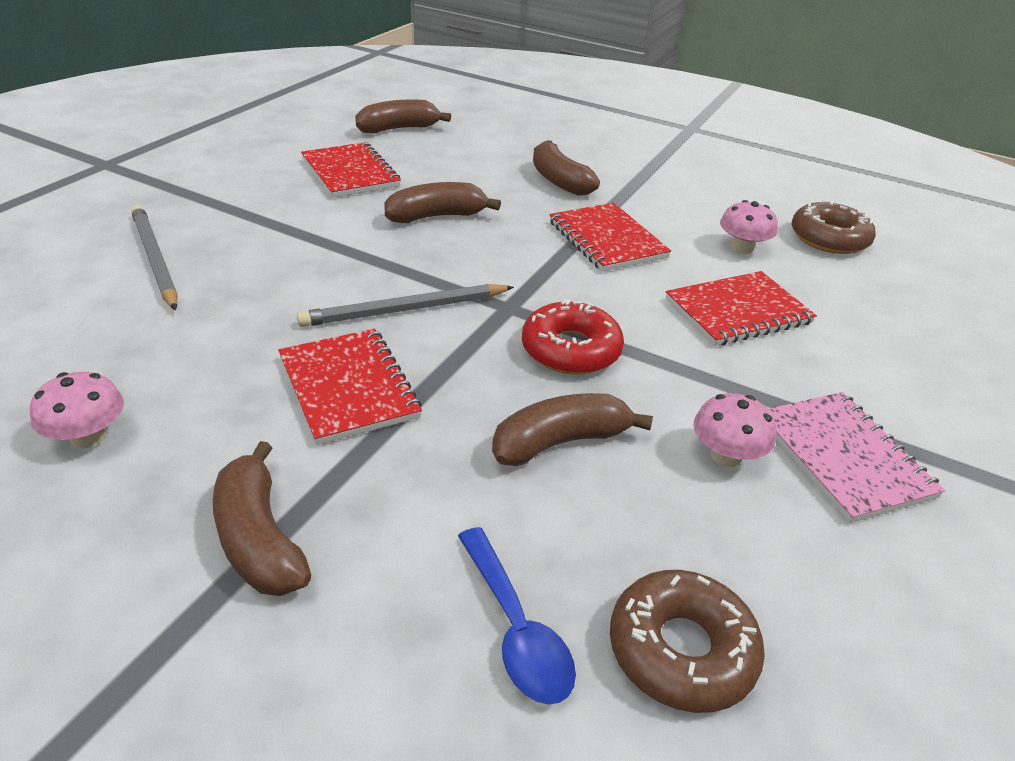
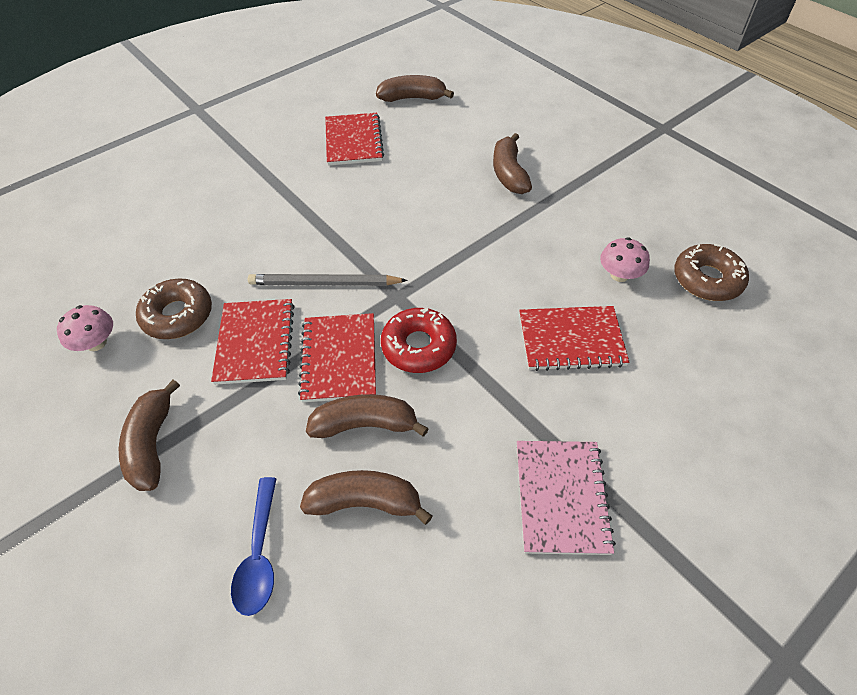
camera: 25 degrees right, 15 degrees up
(154, 259) = (190, 204): grey pencil -> none
(436, 216) = (393, 197): brown banana -> brown banana (365, 502)
(607, 240) = (510, 244): red notebook -> red notebook (339, 359)
(681, 650) = (347, 605): brown donut -> brown donut (178, 315)
(726, 455) = (473, 469): pink mushroom -> none

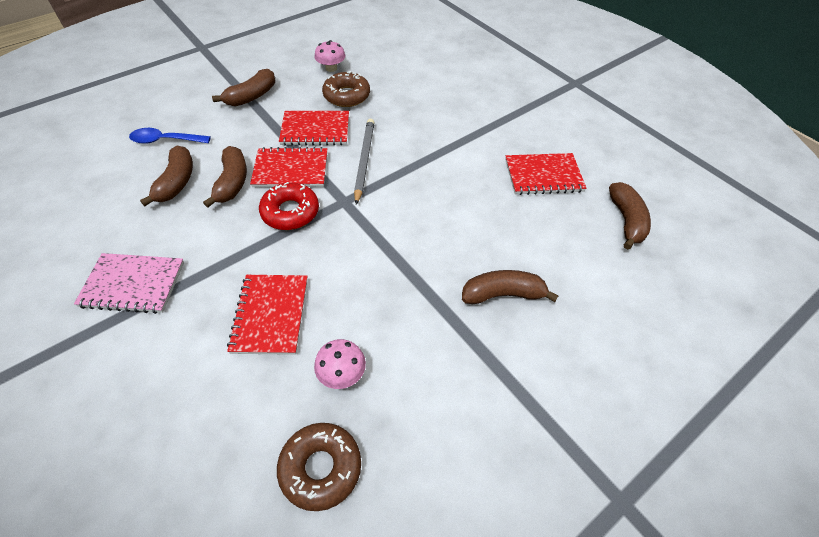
camera: 90 degrees right, 0 degrees up
(152, 444) = (252, 96): brown banana -> brown banana turned 135 degrees clockwise

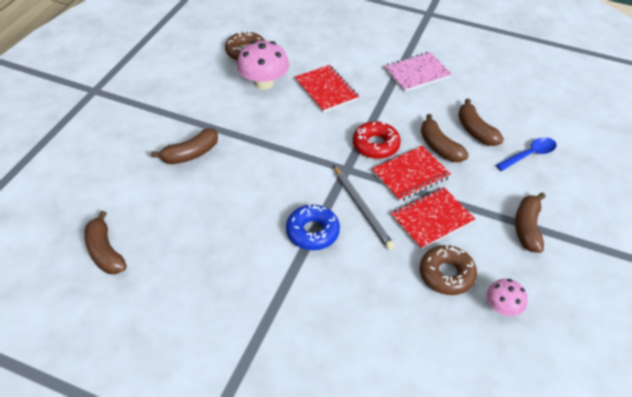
camera: 150 degrees right, 5 degrees down
(342, 373) = (264, 83): pink mushroom -> pink mushroom, size x1.73
(423, 160) = (312, 232): none -> blue donut
(543, 175) = (194, 267): red notebook -> none

